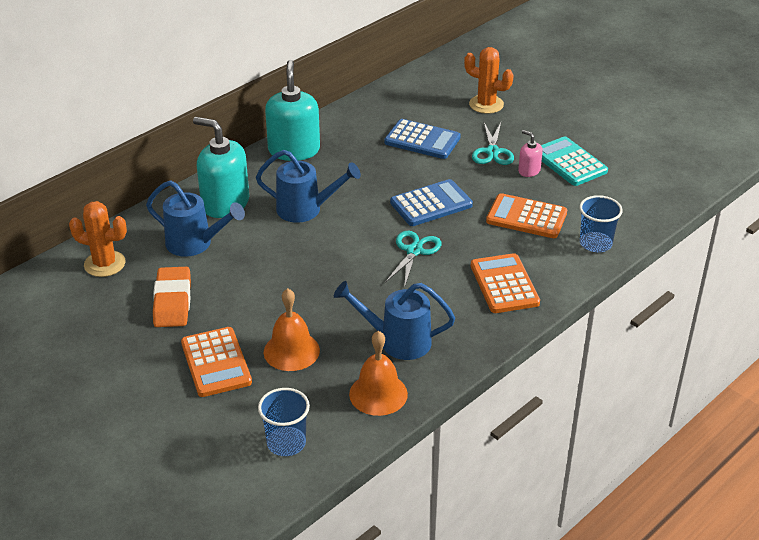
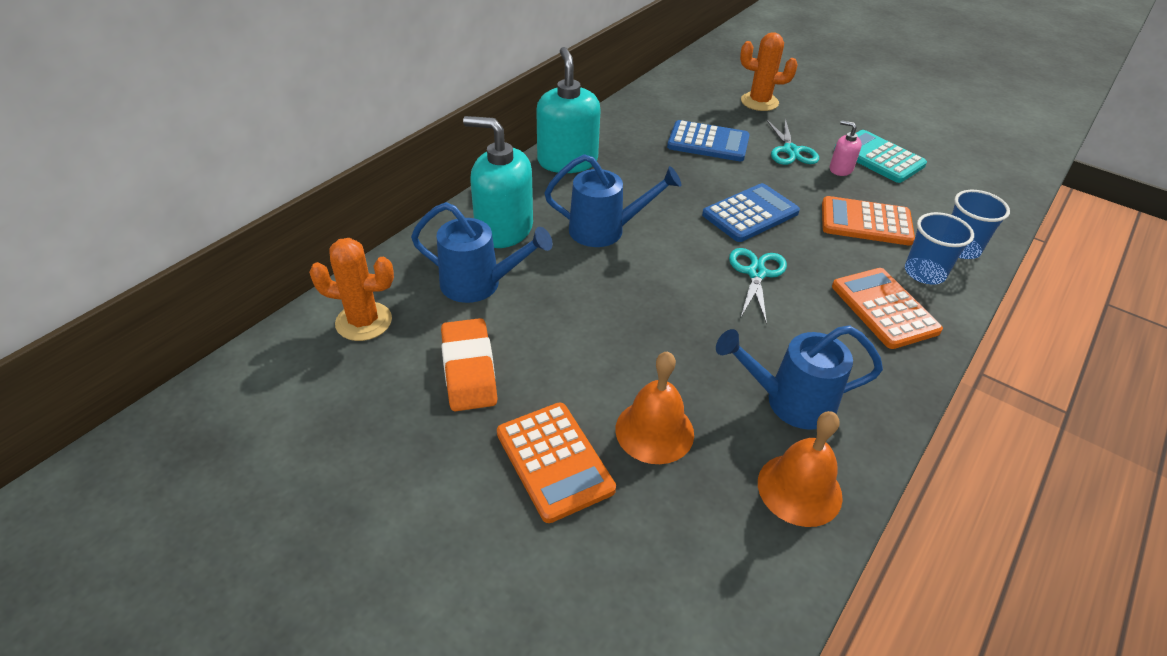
camera: 10 degrees left, 5 degrees up
(286, 443) = (700, 594): blue cup -> blue cup (924, 273)

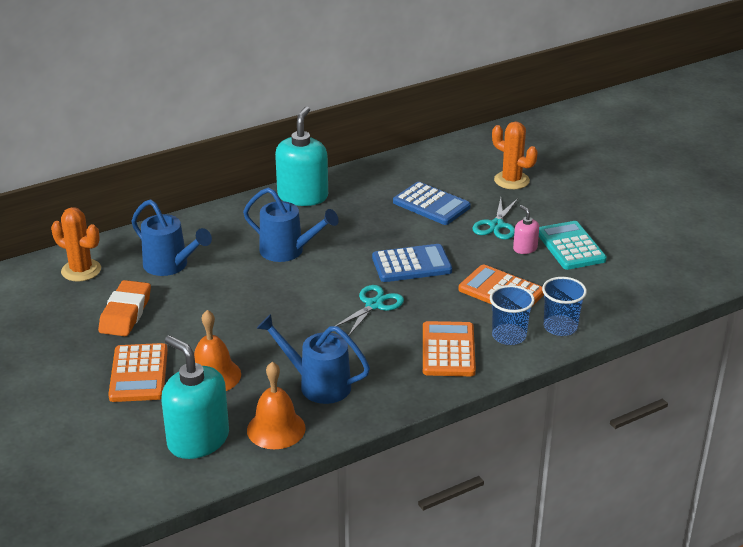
camera: 25 degrees right, 10 degrees down
(504, 229) = (215, 234): turquoise soap dispenser -> turquoise soap dispenser (198, 440)

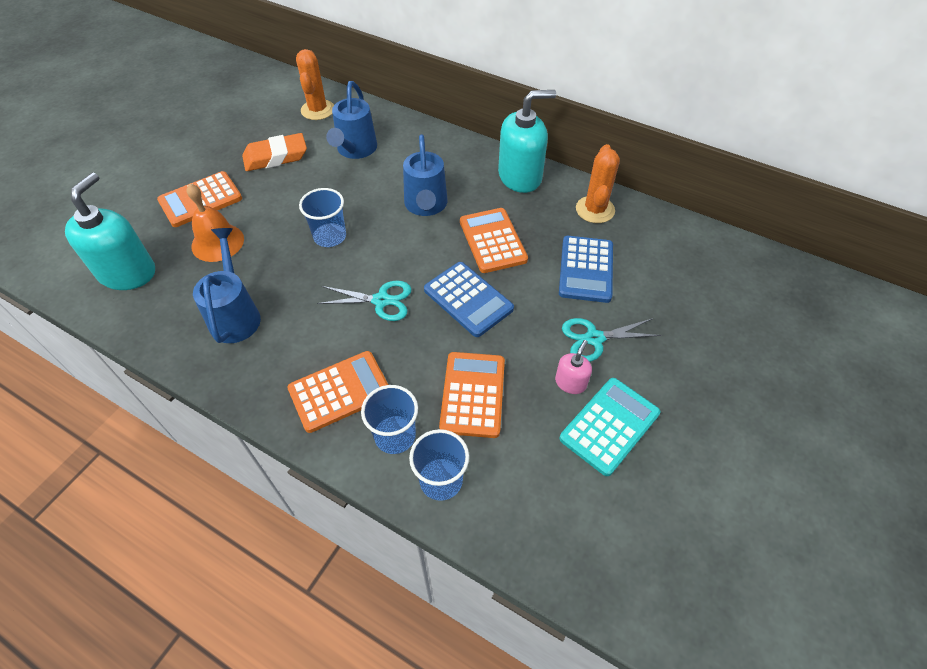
camera: 60 degrees right, 20 degrees up
(272, 310) = (330, 236): none -> blue cup
(276, 429) = (160, 315): orange bell -> none
(361, 233) = (492, 241): none -> orange calculator
(511, 180) = (694, 315): orange cactus -> orange cactus (595, 210)

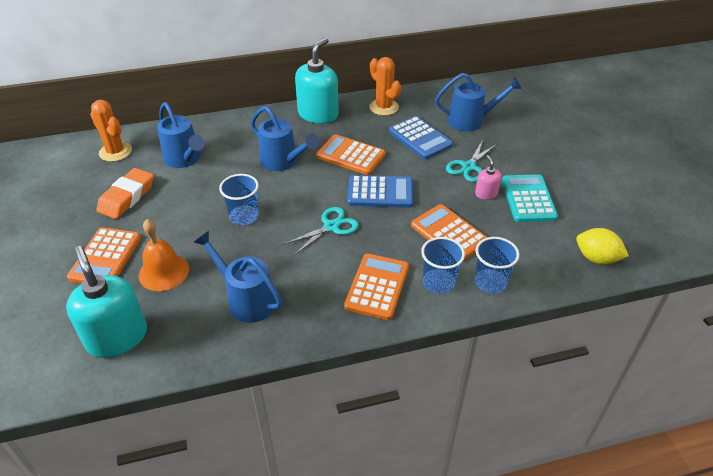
camera: 45 degrees left, 10 degrees down
(590, 560) = (596, 258): none -> yellow lemon
(671, 288) = (471, 121): none -> blue watering can

